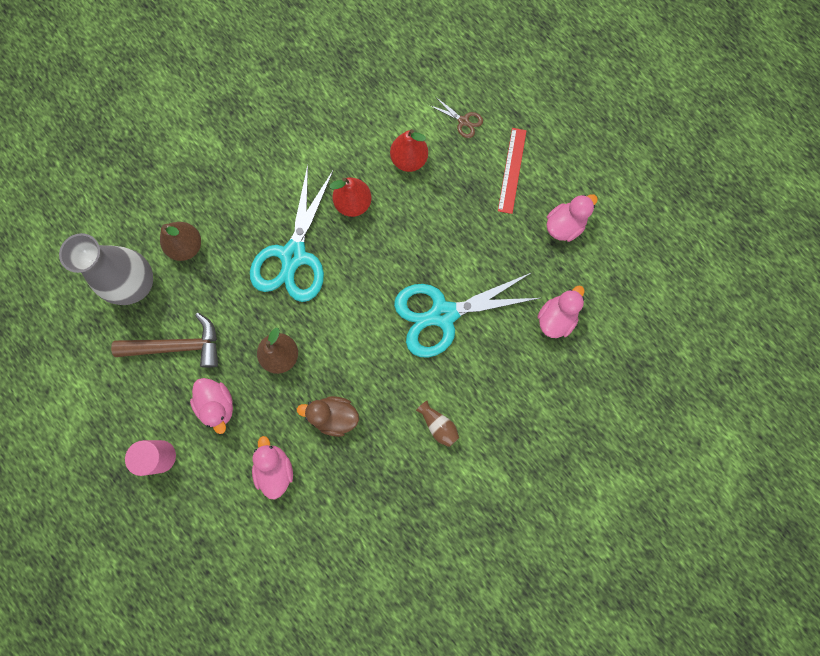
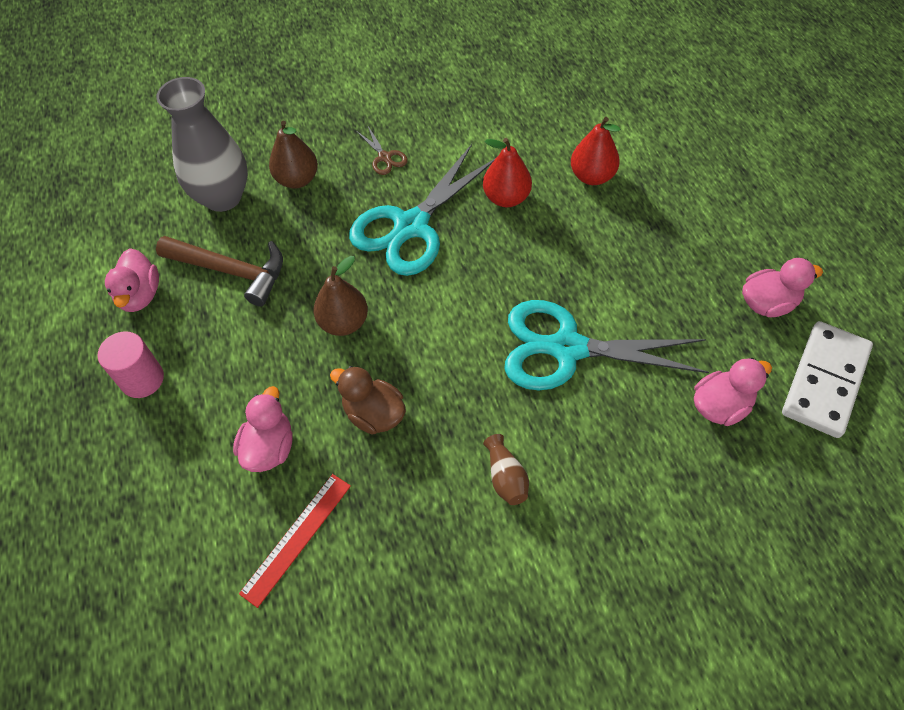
camera: 25 degrees right, 20 degrees down
(218, 405) = (241, 348): pink duck -> pink duck (140, 295)
(463, 121) = (674, 159): brown scissors -> brown scissors (385, 157)
(511, 170) = (717, 224): red ruler -> red ruler (296, 538)
(616, 273) = (825, 381): none -> white domino

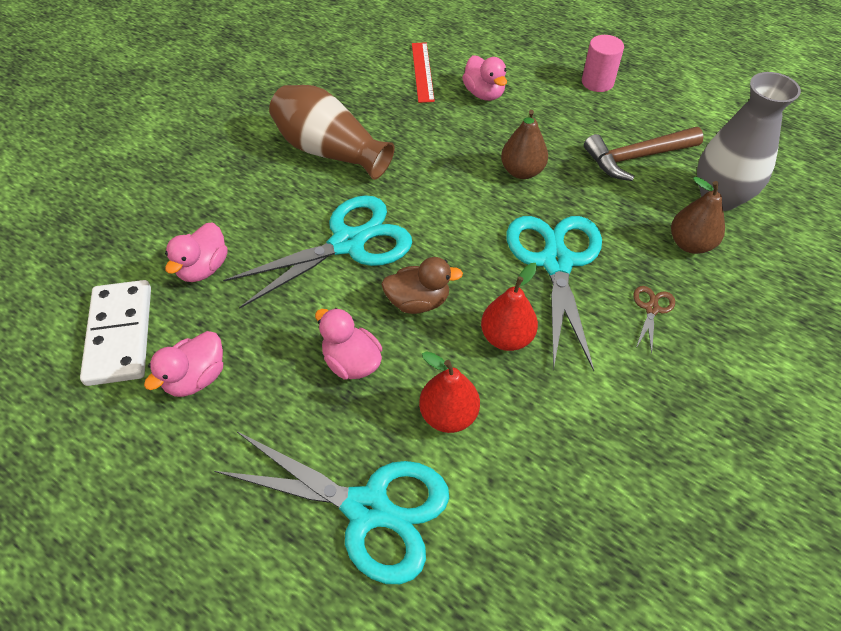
camera: 140 degrees right, 5 degrees down
(140, 295) = (667, 114): pink duck -> pink duck (352, 362)
(374, 414) = (443, 137): brown duck -> brown duck (418, 301)
(385, 157) = (651, 308): brown scissors -> brown scissors turned 90 degrees clockwise
(505, 477) = (330, 151): brown vase -> brown vase, size x2.35
(684, 158) = (368, 509): none -> turquoise scissors

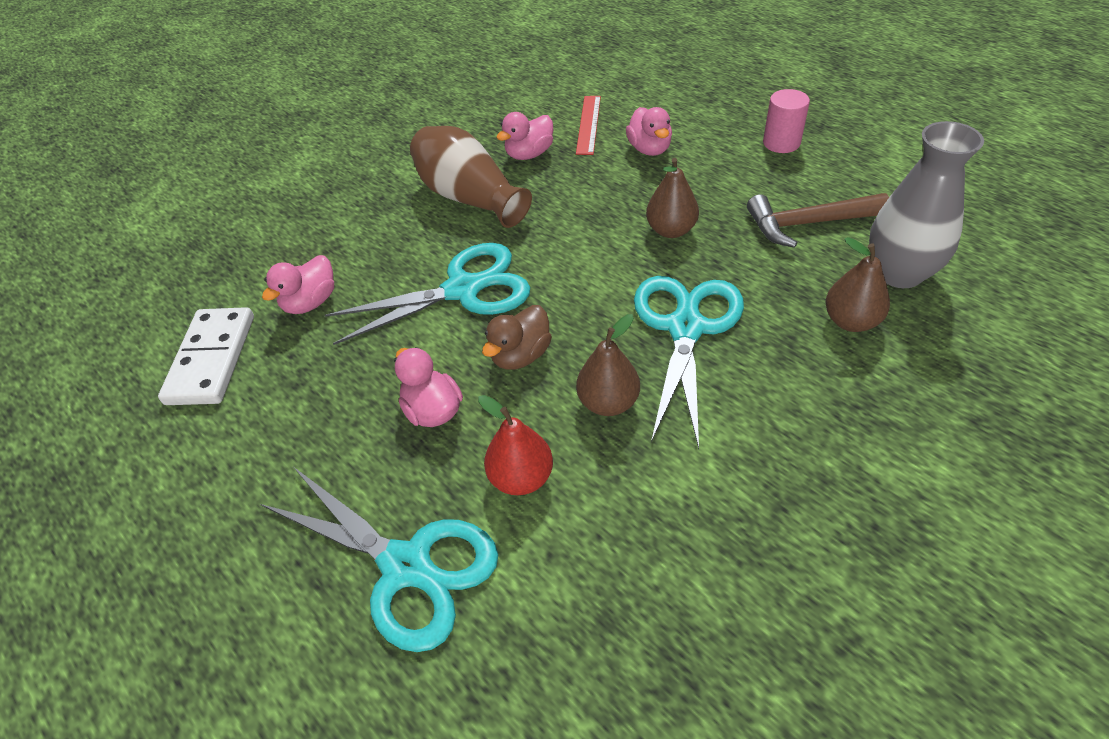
camera: 15 degrees right, 5 degrees down
(196, 378) = (271, 409): pink duck -> pink duck (529, 154)
(418, 301) = (521, 355): brown duck -> brown duck turned 120 degrees clockwise
(506, 337) = (608, 402): red pear -> brown pear
(651, 308) = (786, 388): brown scissors -> none

